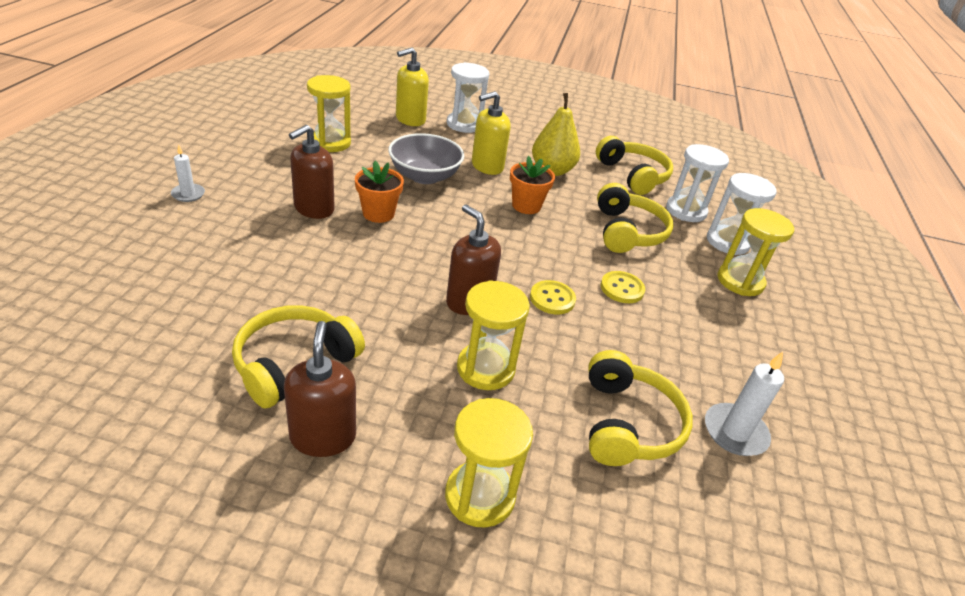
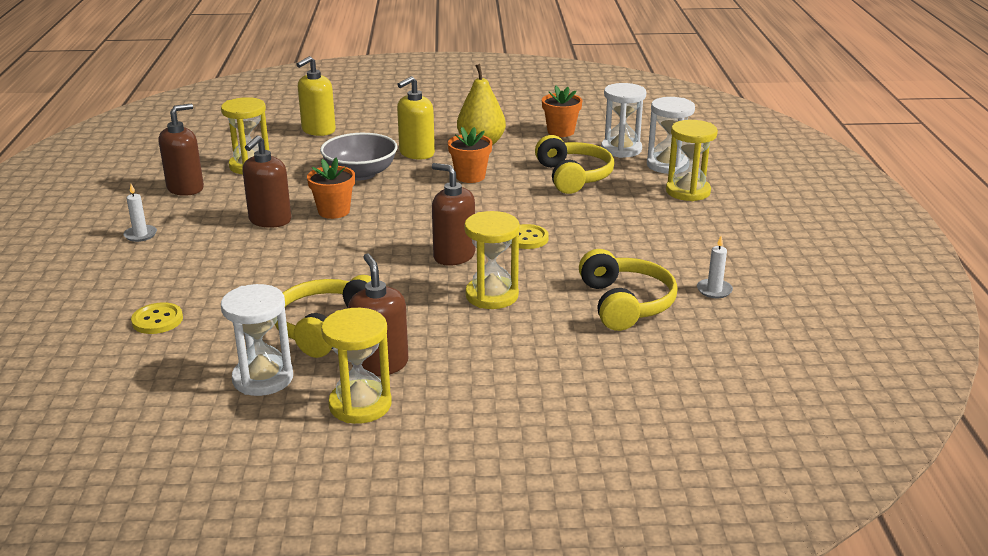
camera: 10 degrees left, 10 degrees down
(260, 152) = (185, 188): none -> brown soap dispenser
(464, 124) = (375, 123): white hourglass -> white hourglass (263, 378)
(480, 496) = (526, 369): yellow hourglass -> yellow hourglass (360, 405)
(622, 288) = (585, 218): yellow button -> yellow button (157, 320)
(633, 175) = (561, 132): yellow headphones -> orange flower pot
(735, 432) = (714, 290): white candle -> white candle, size x0.63

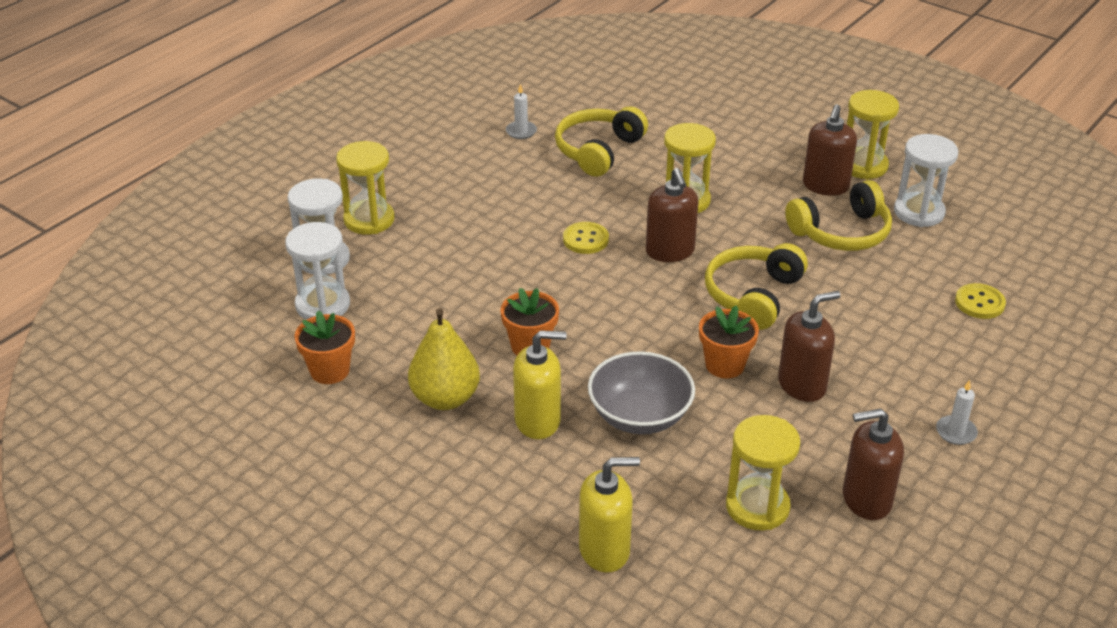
camera: 140 degrees left, 10 degrees up
(573, 176) = (433, 291): yellow headphones -> yellow headphones (753, 295)

